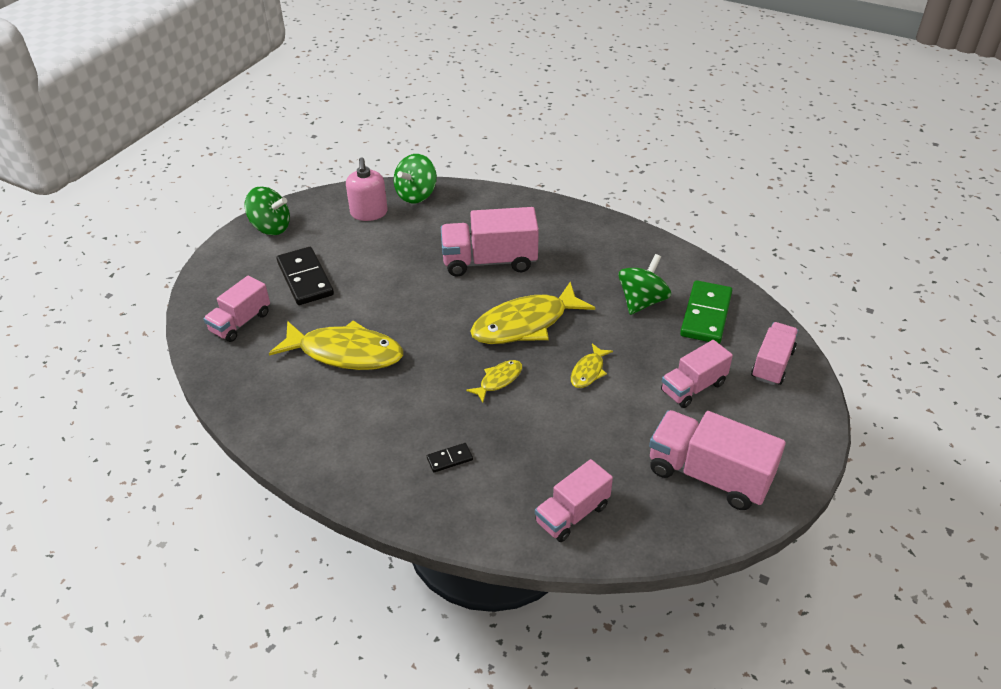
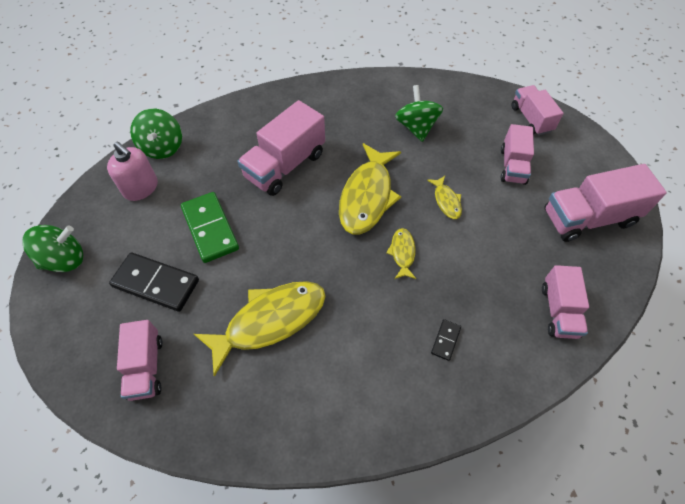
camera: 45 degrees left, 15 degrees up
(705, 315) = (461, 111): green domino -> green domino (210, 228)

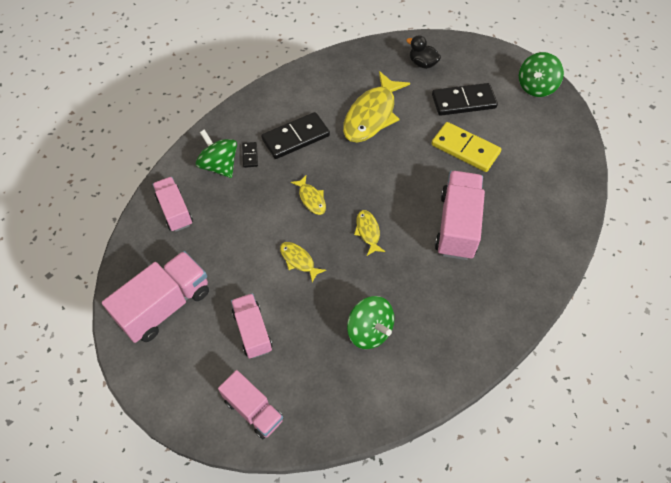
camera: 150 degrees right, 0 degrees up
(141, 188) = (546, 152): pink soap dispenser -> none
(146, 367) = (422, 63): pink truck -> black duck
(162, 147) = (571, 190): green spinning top -> green spinning top (219, 166)
(210, 228) = (465, 149): green domino -> yellow domino
(367, 196) = (368, 232): yellow fish -> yellow fish, size x0.47
(378, 337) = (295, 137): none -> black domino

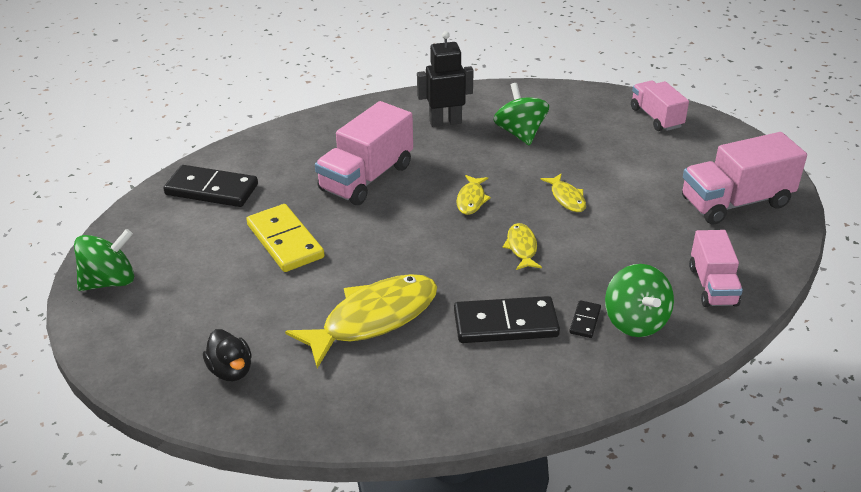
camera: 155 degrees left, 20 degrees down
(252, 331) = (640, 161): pink truck -> none
(442, 321) = (445, 122): none -> black robot
(463, 101) = (228, 295): black domino -> black domino (211, 190)

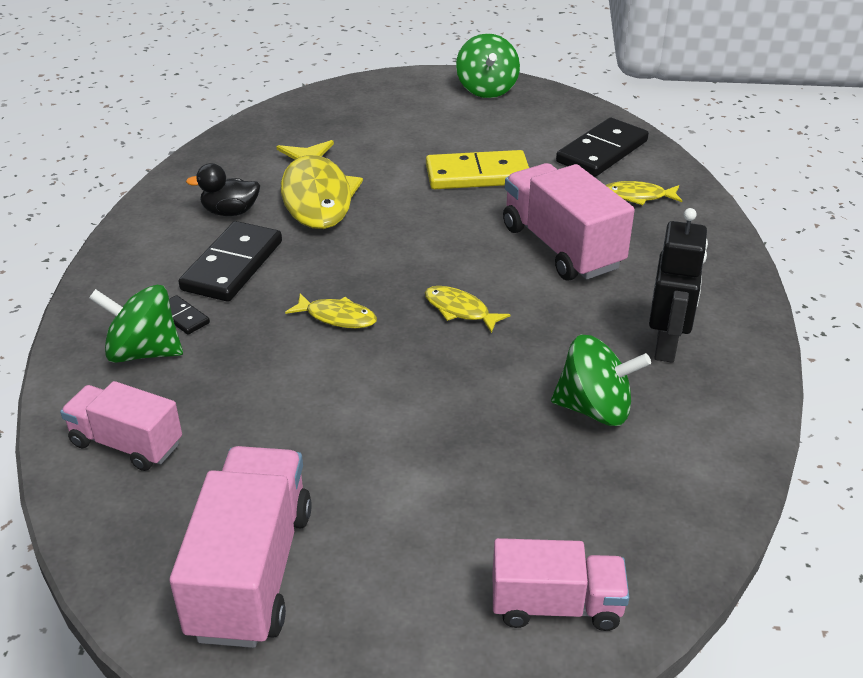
camera: 115 degrees right, 0 degrees up
(231, 370) = (322, 122): black duck -> black duck (230, 212)
(566, 198) = (403, 392): yellow fish -> yellow fish (637, 196)

